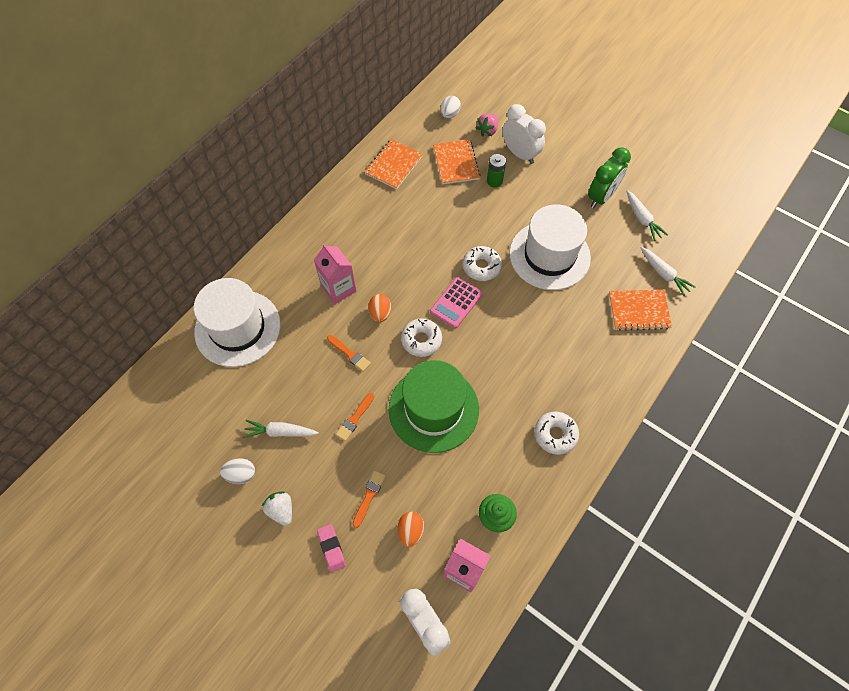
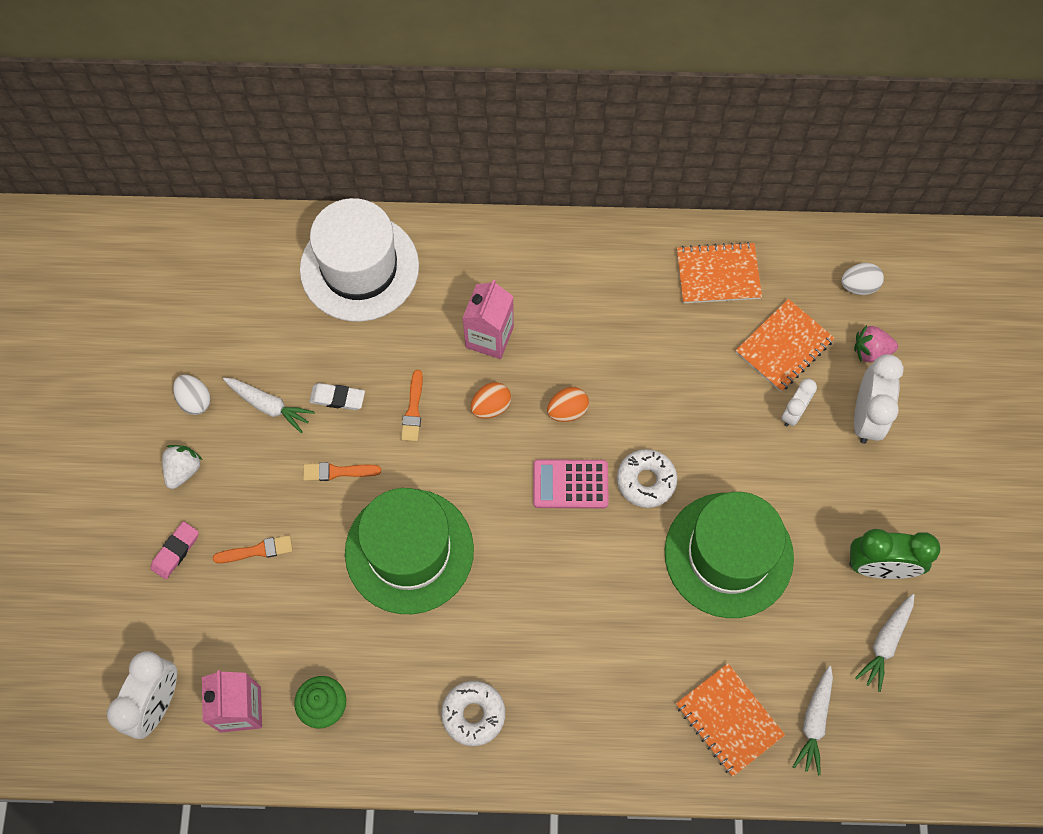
camera: 55 degrees right, 5 degrees up
(281, 432) = (268, 405): white carrot -> white carrot turned 150 degrees clockwise
(308, 390) = (337, 398): none -> white eraser
(410, 531) = (247, 622): orange egg -> orange egg (567, 411)
(421, 340) = (489, 477): white donut -> none
(494, 181) = (793, 413): green battery -> white clock
(549, 255) = (728, 555): white hat -> green hat

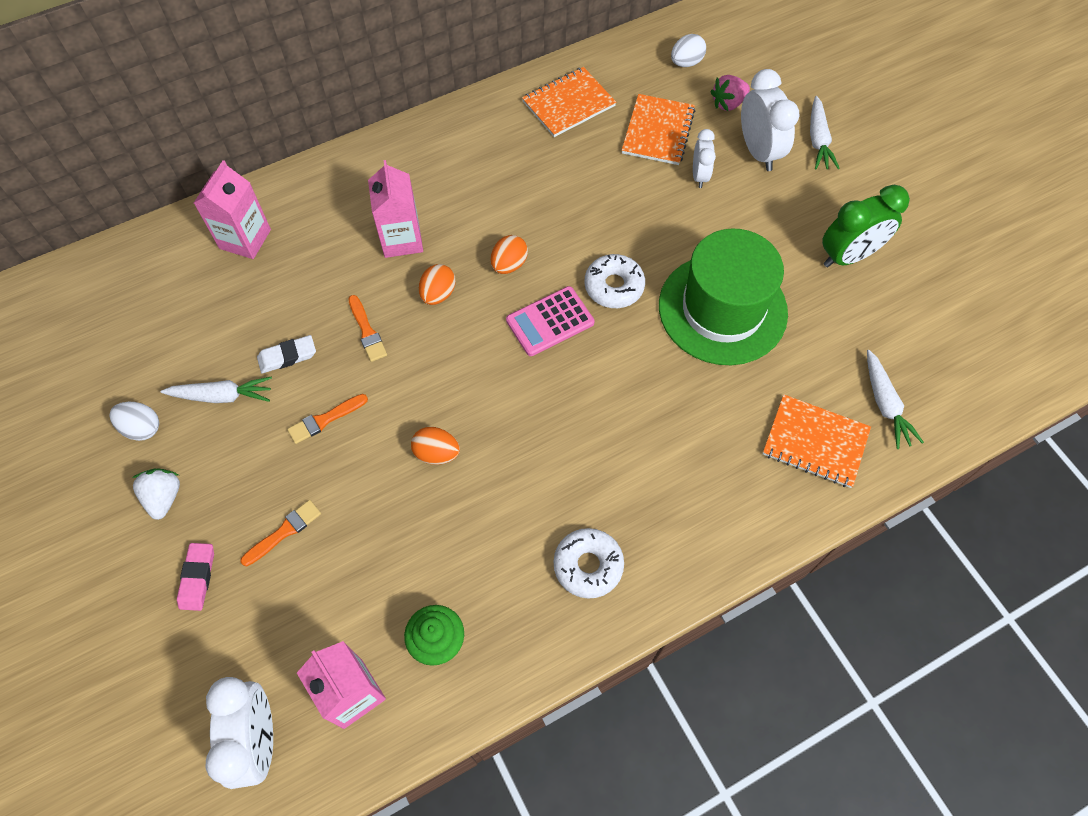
camera: 30 degrees left, 5 degrees down
(359, 268) = (245, 239): white hat -> pink carton
(409, 551) = (437, 453): green hat -> orange egg
(885, 642) = (895, 311): white carrot -> white carrot (818, 140)

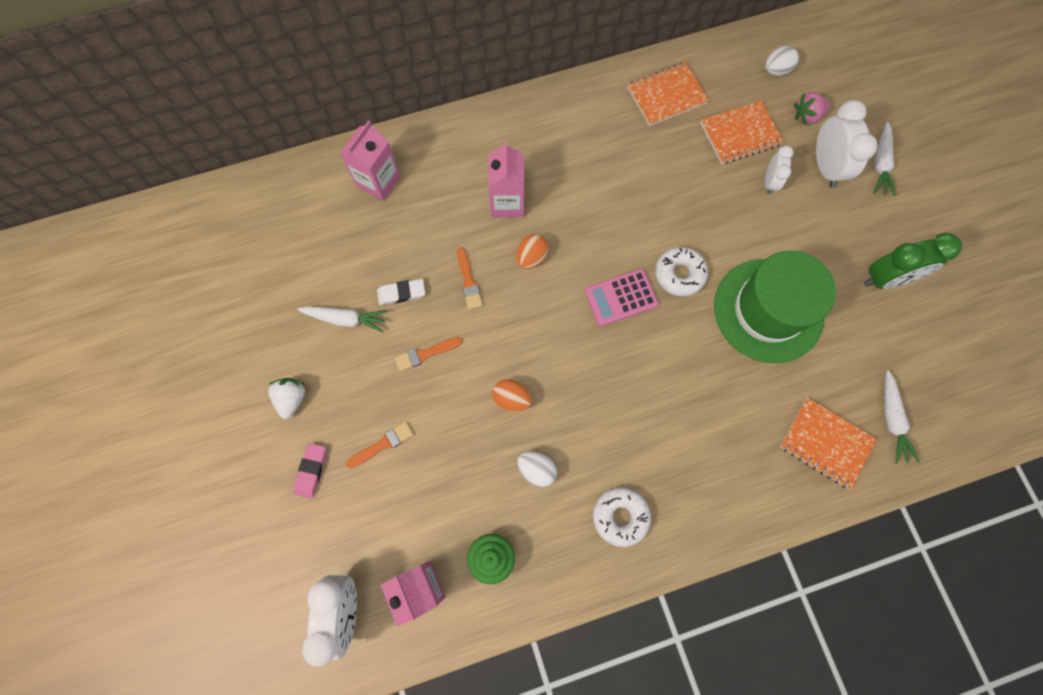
camera: 10 degrees right, 10 degrees up
(142, 428) = (280, 336): white egg -> white egg (536, 470)
(509, 264) = (594, 240): orange egg -> none
(658, 131) = (740, 134): orange notebook -> orange notebook turned 45 degrees clockwise

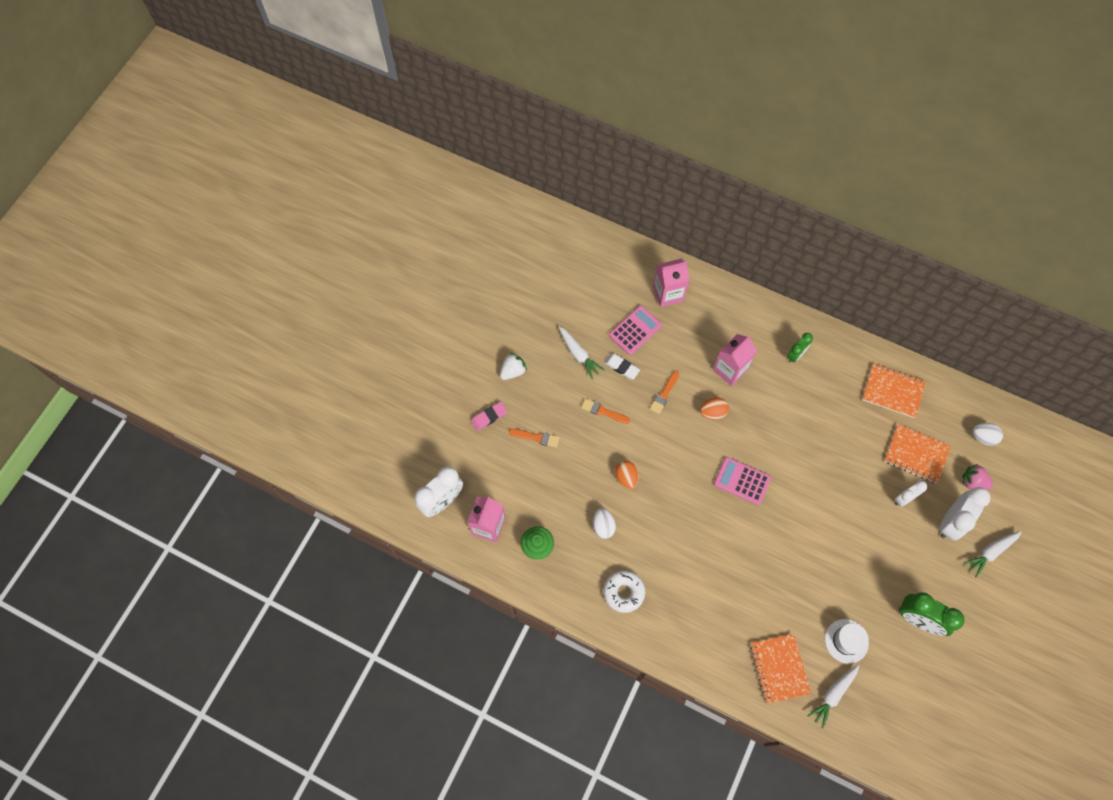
camera: 45 degrees right, 5 degrees down
(380, 245) = (635, 330): none -> pink calculator
(553, 136) = (795, 355): none -> green clock
(679, 274) = (790, 499): white donut -> none
(768, 310) = (823, 568): green hat -> none
(852, 358) = (846, 641): none -> white hat

